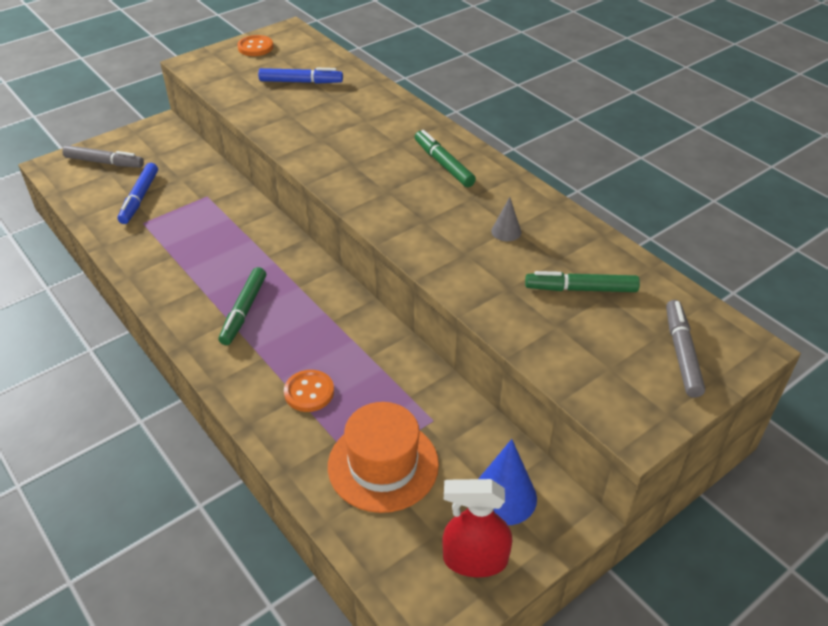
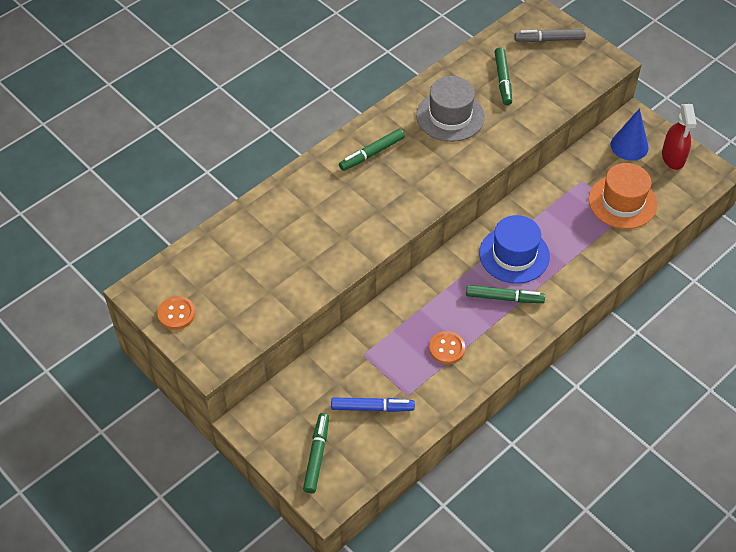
camera: 95 degrees left, 10 degrees up
(104, 162) = (317, 455): grey marker -> green marker
(301, 82) = (247, 264): blue marker -> none
(309, 328) = (514, 255): none -> blue hat
(309, 392) = (574, 246): orange button -> orange button (447, 348)
(506, 231) = (450, 116): grey cone -> grey hat

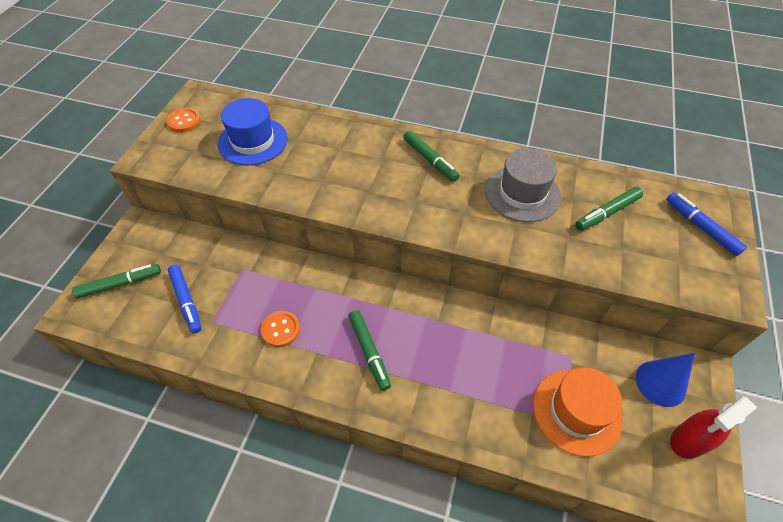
camera: 60 degrees right, 0 degrees up
(371, 153) = (430, 160): green marker -> green marker turned 150 degrees counterclockwise
(514, 255) = (428, 336): blue hat -> blue hat (253, 141)
(549, 39) = (701, 227): grey marker -> blue marker

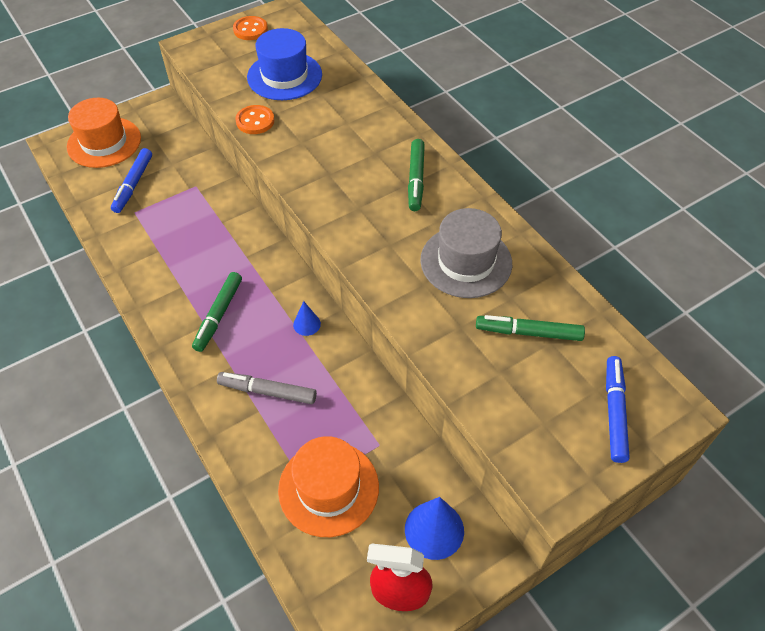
camera: 40 degrees right, 0 degrees up
(120, 284) = (104, 142): green marker -> orange hat
(280, 329) = (174, 251): orange button -> orange button (255, 121)
(437, 312) = (307, 324): none -> blue cone
(465, 379) = (267, 391): none -> grey marker

